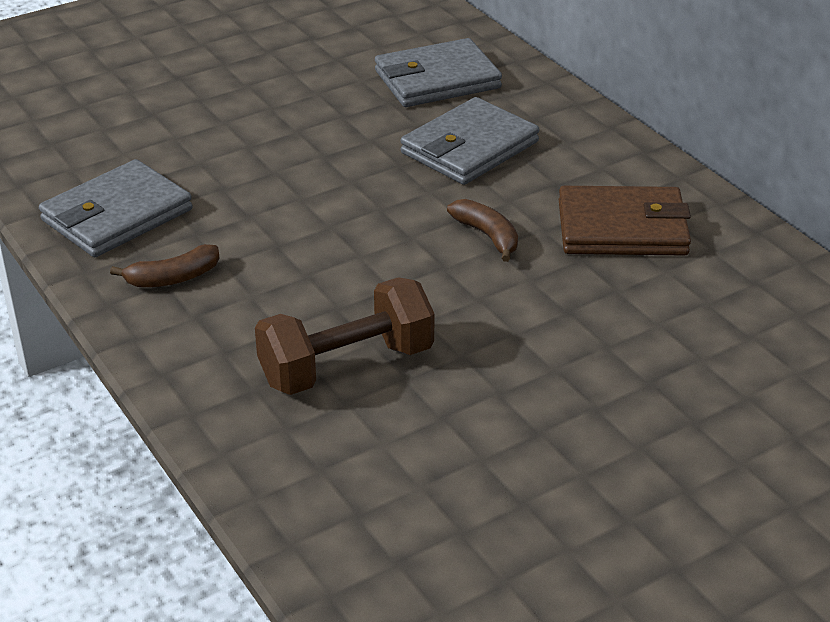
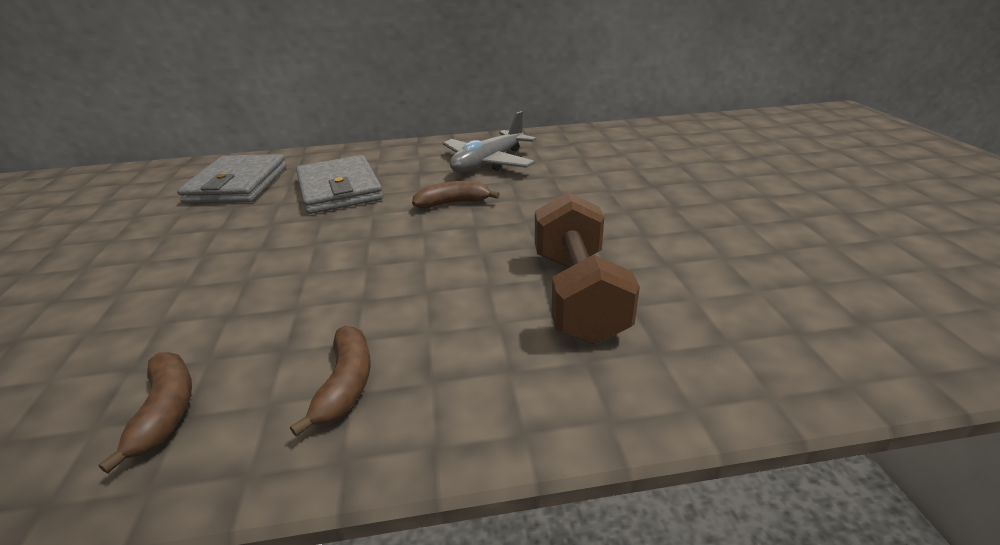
camera: 65 degrees left, 5 degrees down
(117, 215) = (166, 411): grey wallet -> brown banana
(622, 228) = (488, 163): brown wallet -> grey plane

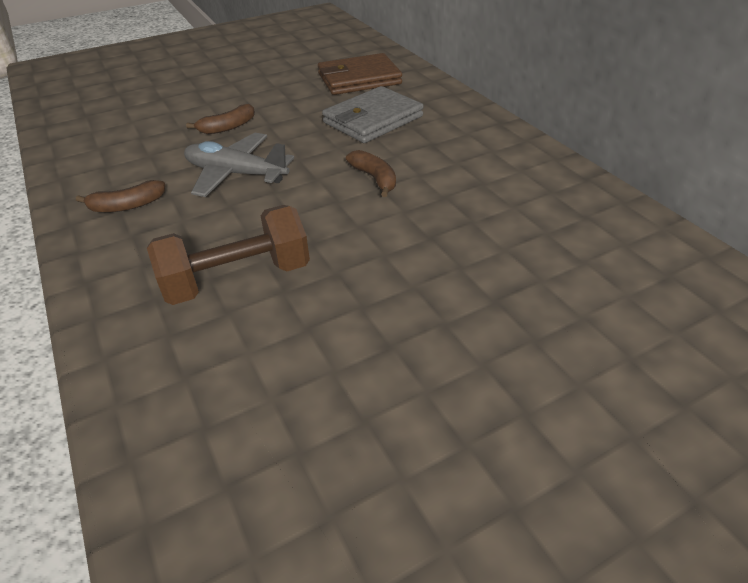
camera: 70 degrees right, 10 degrees up
(166, 411) = (107, 161): brown banana -> brown banana (228, 127)
(238, 184) = (359, 79): grey wallet -> brown wallet
(488, 163) = (479, 174): grey plane -> grey plane (236, 174)

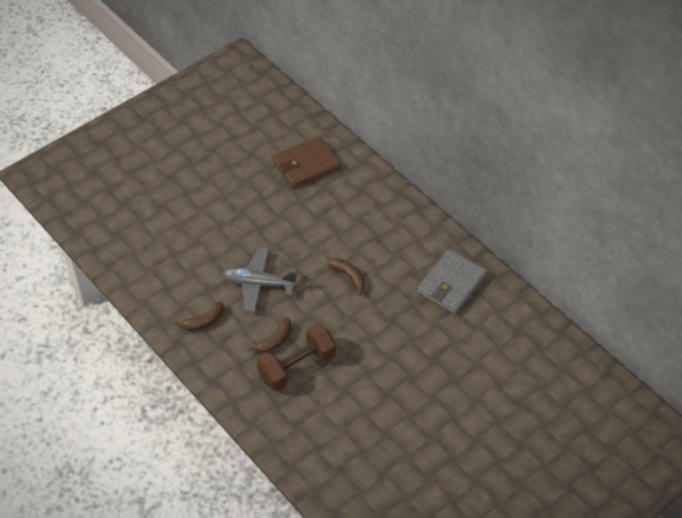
camera: 15 degrees left, 10 degrees up
(228, 127) = (231, 236): brown banana -> brown banana (275, 340)
(373, 119) = (331, 215): grey wallet -> grey wallet (451, 284)

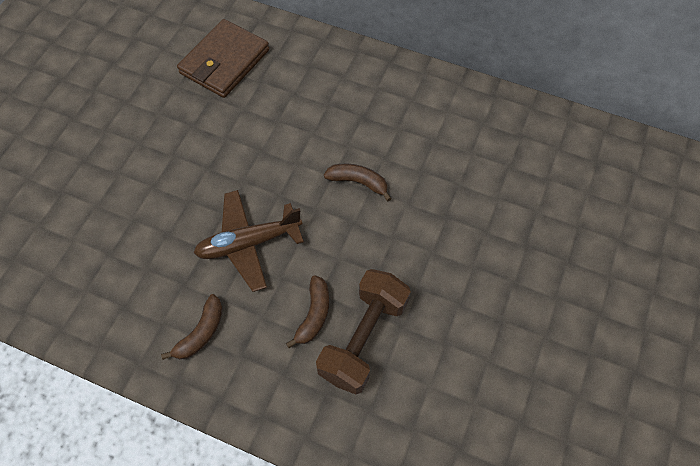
camera: 25 degrees left, 10 degrees up
(259, 284) = (249, 243): grey plane -> brown plane
(451, 284) = (485, 137): grey wallet -> none

